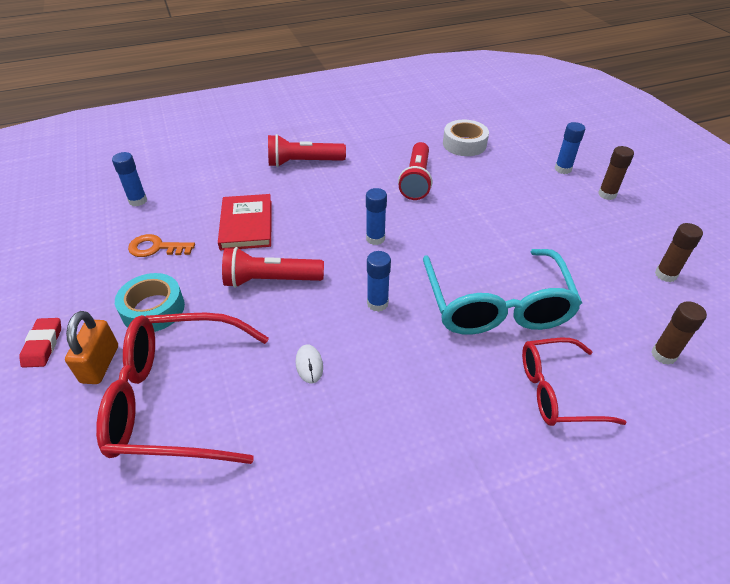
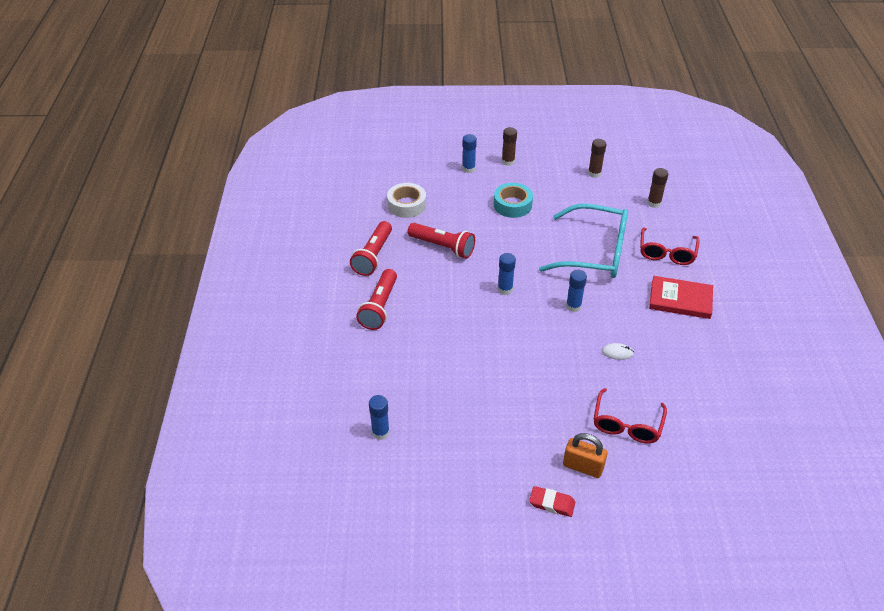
camera: 70 degrees left, 0 degrees up
(153, 309) = (535, 431): turquoise tape -> turquoise tape (512, 205)
(156, 248) = (459, 424): orange key -> none
(178, 398) = (627, 424): red glasses -> red glasses, size x0.61
(246, 225) = (454, 360): red book -> red book (680, 300)
(270, 280) = (528, 357): red flashlight -> red flashlight (373, 256)

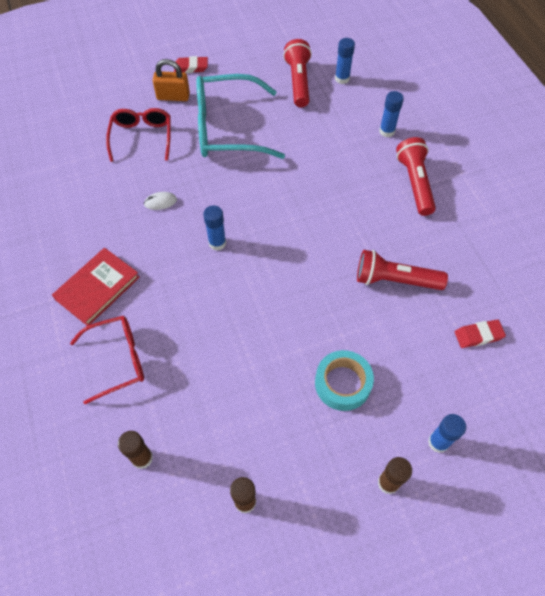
camera: 160 degrees right, 15 degrees up
(373, 256) = (464, 242): red flashlight -> red flashlight (298, 81)
(406, 205) = (478, 335): white tape -> red eraser
(505, 289) = (298, 242): blue glue stick -> blue glue stick (387, 131)
(594, 252) = (211, 330): turquoise glasses -> turquoise glasses (228, 128)
(667, 252) = (117, 360): red glasses -> red glasses turned 75 degrees clockwise
(680, 300) = (97, 288): red book -> red book turned 45 degrees counterclockwise

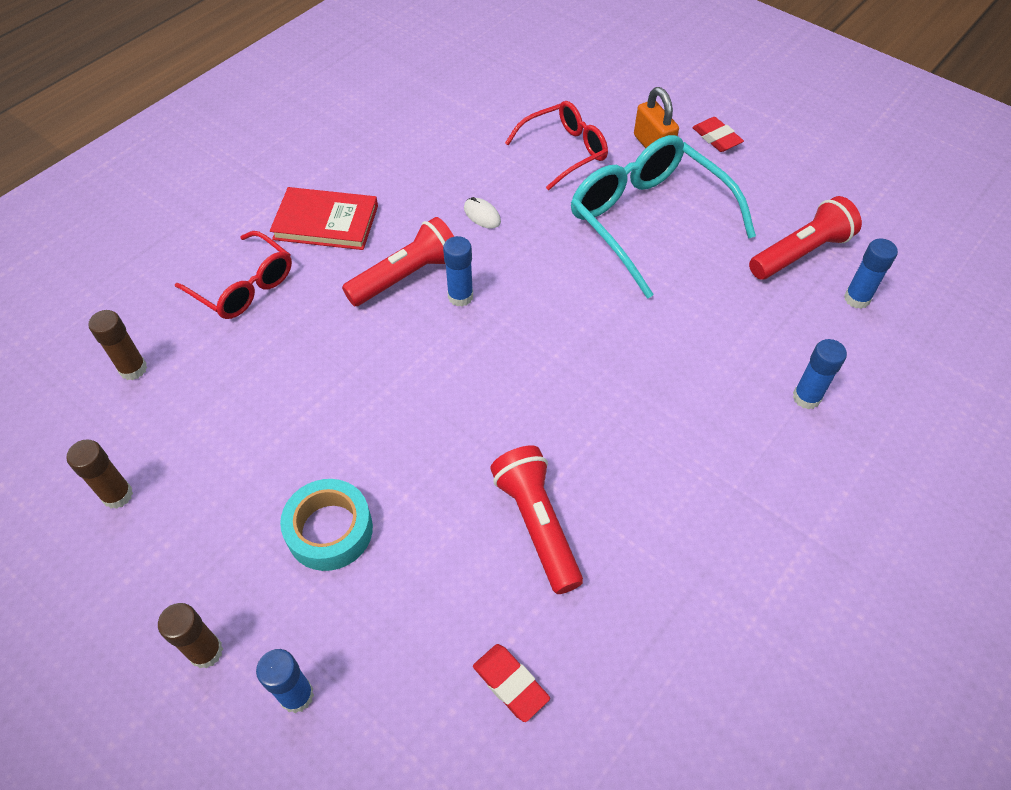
camera: 60 degrees right, 5 degrees down
(415, 183) = (737, 476): red flashlight -> red flashlight (406, 276)

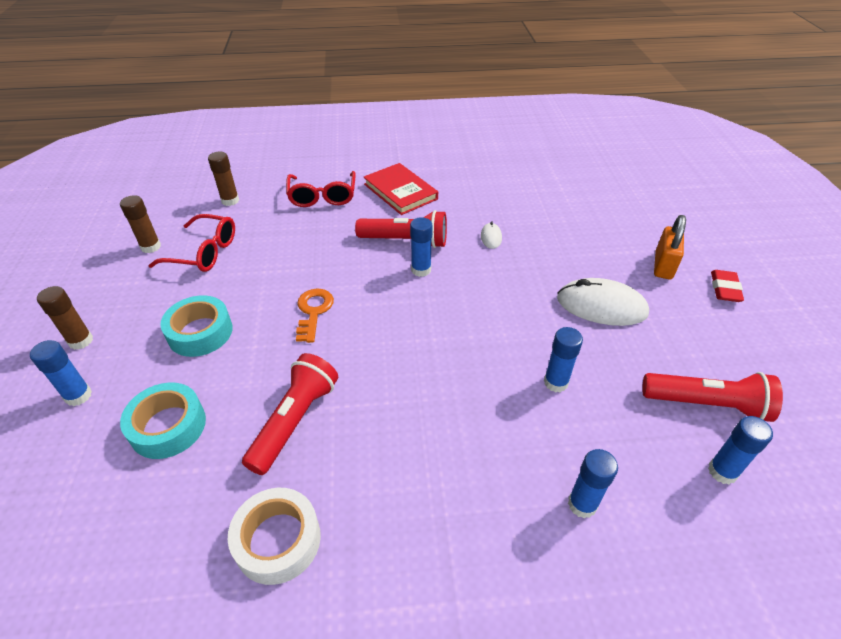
camera: 45 degrees right, 10 degrees down
(415, 417) = (313, 311): none -> orange key
(433, 633) = (168, 426): none -> turquoise tape
(510, 684) = (160, 493): red eraser -> none
(564, 151) = (590, 234): red glasses -> red glasses (203, 252)
(649, 221) = (601, 306): turquoise glasses -> white mouse
(650, 619) = (278, 540): none -> white tape
(690, 317) = (556, 382): none -> blue glue stick

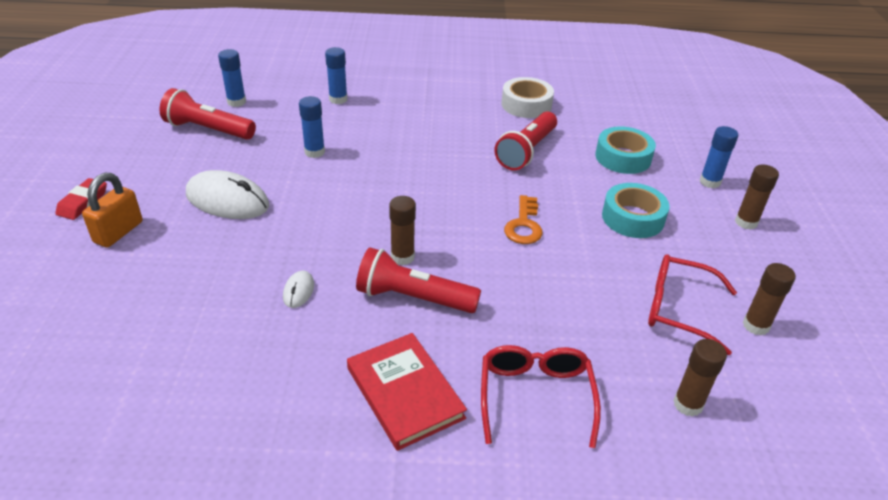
camera: 175 degrees left, 5 degrees down
(421, 270) = (402, 257): blue glue stick -> brown glue stick

